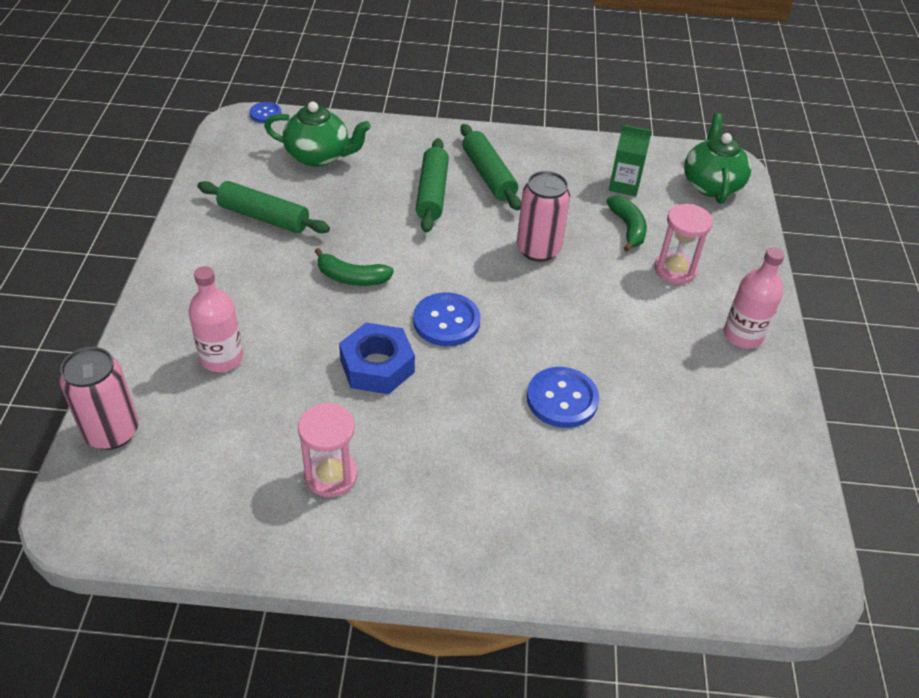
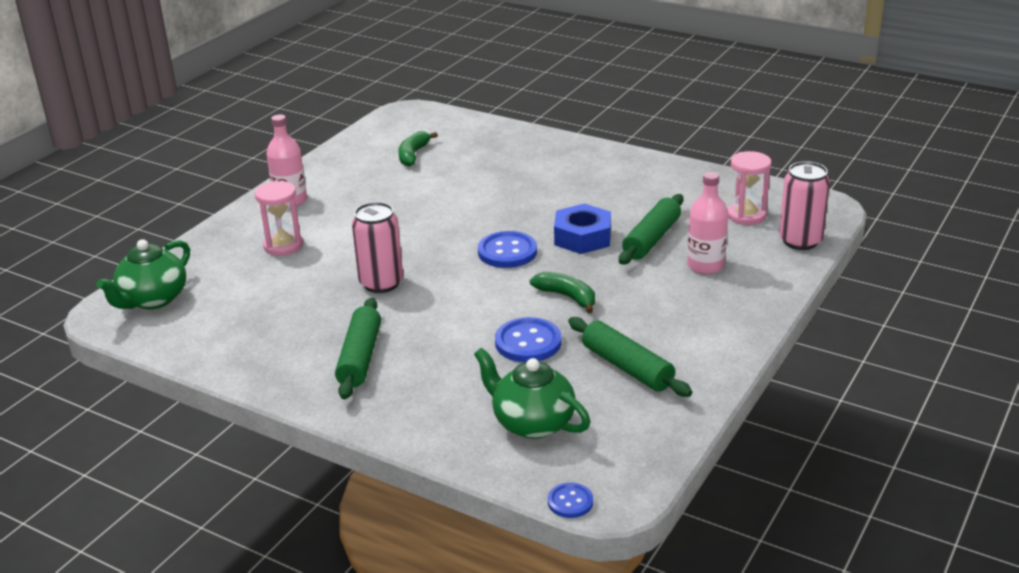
camera: 150 degrees left, 15 degrees down
(331, 475) = (648, 193): pink hourglass -> pink hourglass (746, 215)
(432, 193) = (435, 353): green rolling pin -> green rolling pin (652, 239)
(562, 399) = (461, 196): blue button -> blue button (528, 342)
(624, 185) = (235, 317): green carton -> none
(628, 228) = (281, 282): green banana -> green banana (413, 155)

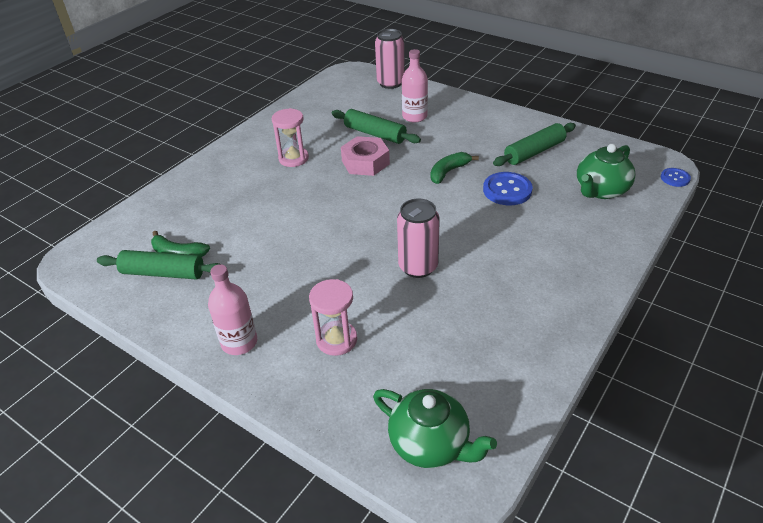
camera: 85 degrees left, 10 degrees up
(360, 357) = (531, 274): green rolling pin -> green rolling pin (163, 273)
(507, 252) = (379, 198): blue button -> none
(582, 237) = (365, 162): blue nut -> pink nut
(746, 215) = (353, 97): pink hourglass -> pink hourglass (293, 158)

